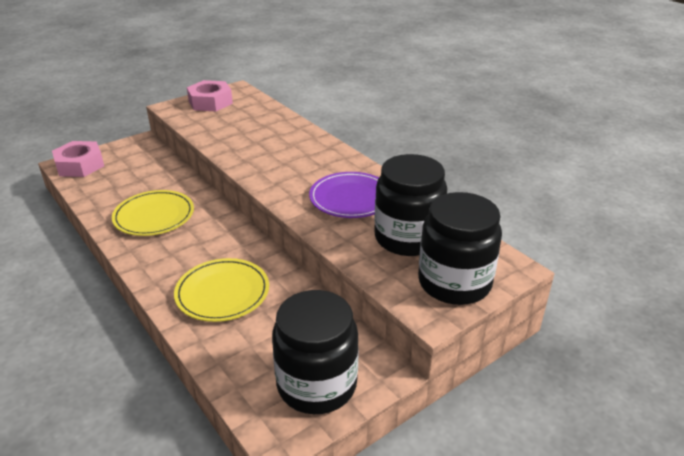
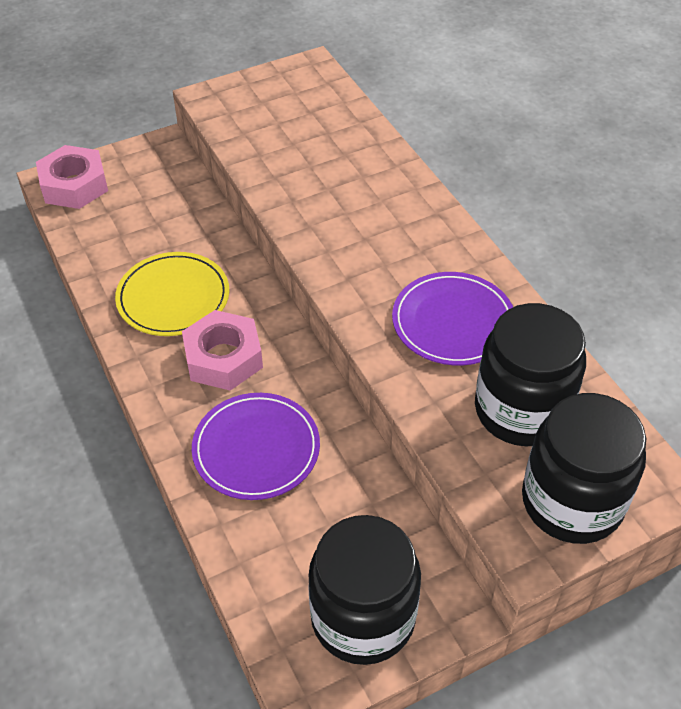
camera: 10 degrees right, 15 degrees up
(210, 102) = (268, 93): pink nut -> pink nut (223, 358)
(222, 293) = (256, 449): yellow plate -> purple plate

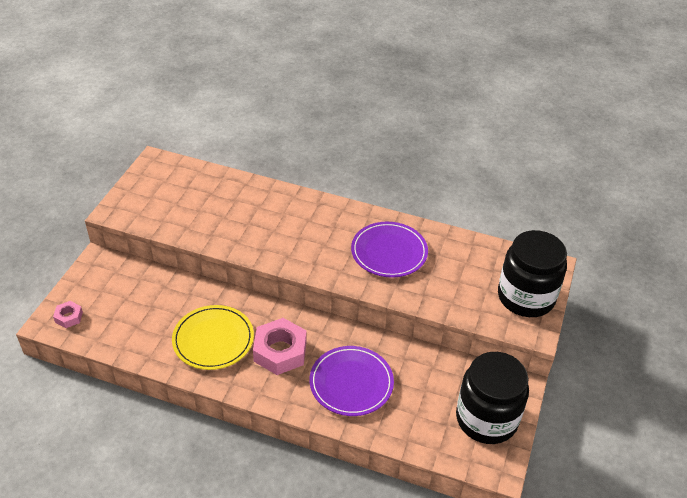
camera: 45 degrees left, 5 degrees down
(74, 185) = (69, 317): pink nut -> pink nut, size x0.50
(521, 410) = (463, 272): black jar -> none

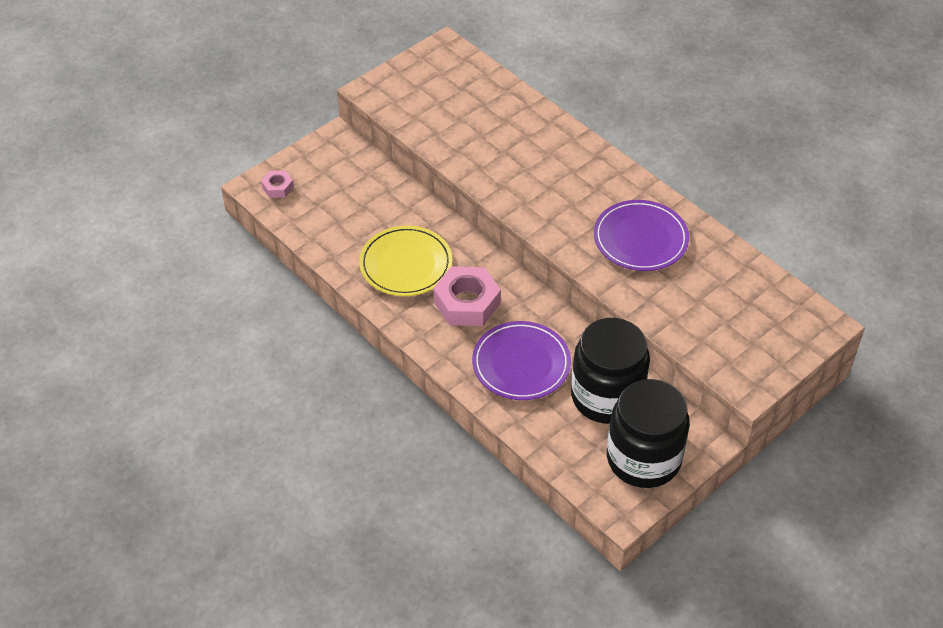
camera: 30 degrees right, 5 degrees up
(526, 297) = (766, 347): black jar -> black jar (607, 396)

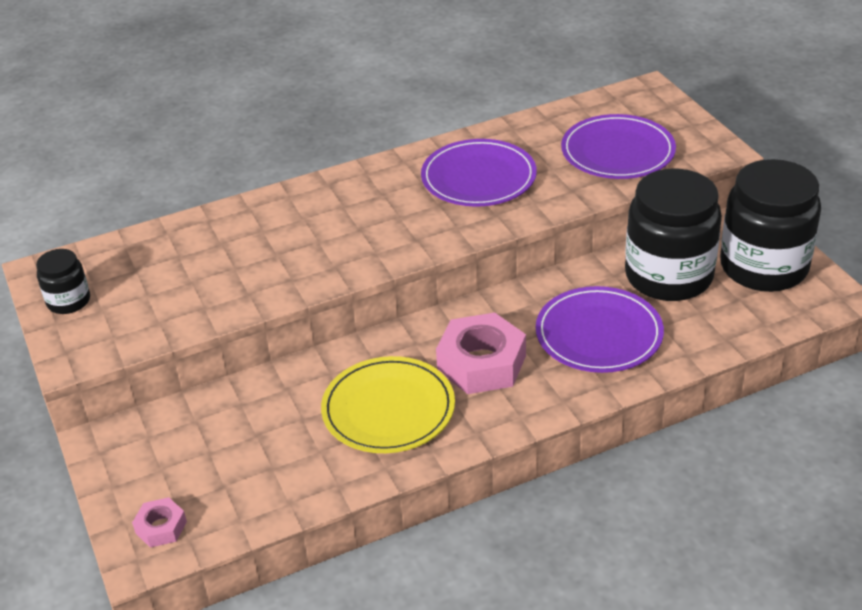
camera: 70 degrees left, 10 degrees down
(420, 69) = (69, 301): none -> black jar
(715, 319) = (617, 152): none -> purple plate

